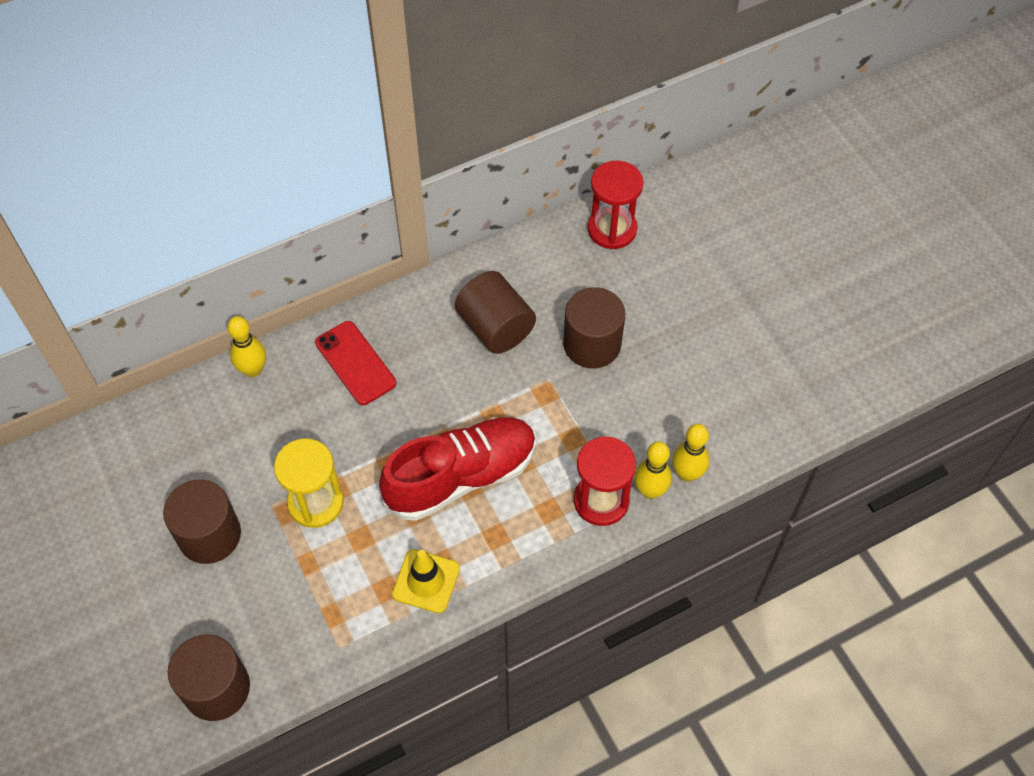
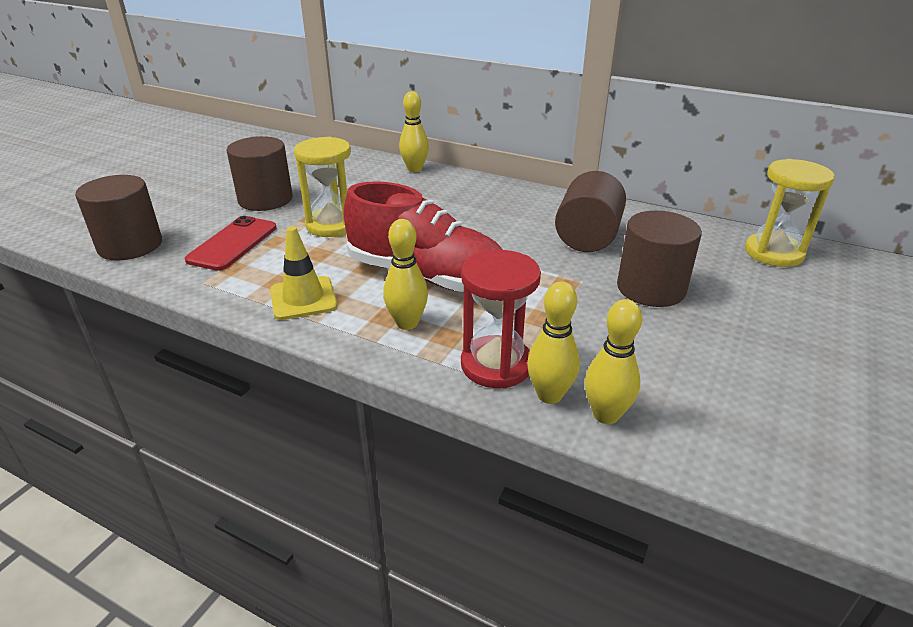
camera: 55 degrees right, 25 degrees down
(355, 363) = (469, 197): red phone -> red phone (233, 243)
(514, 527) = (407, 323): none -> yellow bowling pin
(612, 229) = (773, 253): red hourglass -> yellow hourglass

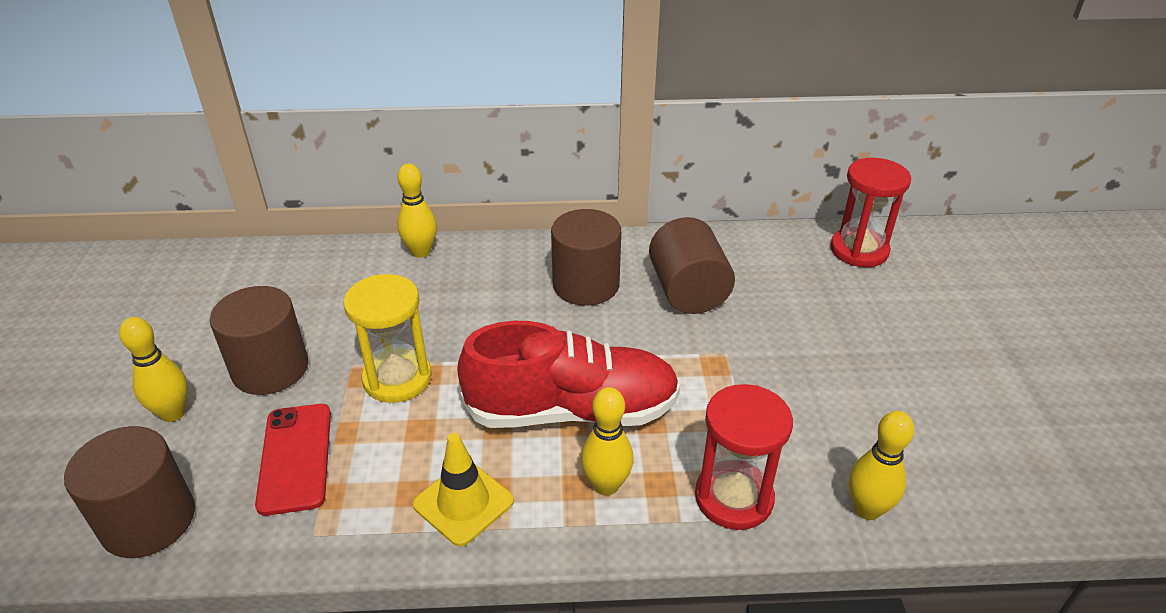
camera: 30 degrees left, 5 degrees up
(549, 395) = (806, 510): yellow bowling pin -> yellow bowling pin (173, 413)
(651, 288) = (793, 338): brown cylinder -> brown cylinder (586, 285)
(773, 253) = (859, 250): yellow hourglass -> red hourglass

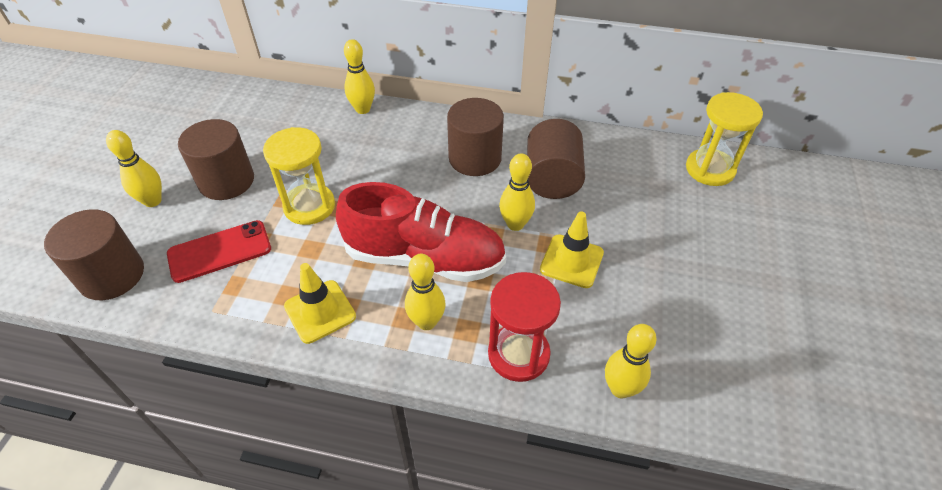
camera: 15 degrees right, 10 degrees up
(296, 458) = (220, 251): red phone -> red phone turned 60 degrees clockwise
(666, 350) = (515, 224): none -> yellow bowling pin
(750, 379) = (571, 261): none -> yellow traffic cone
(859, 250) = (710, 169): red hourglass -> yellow hourglass

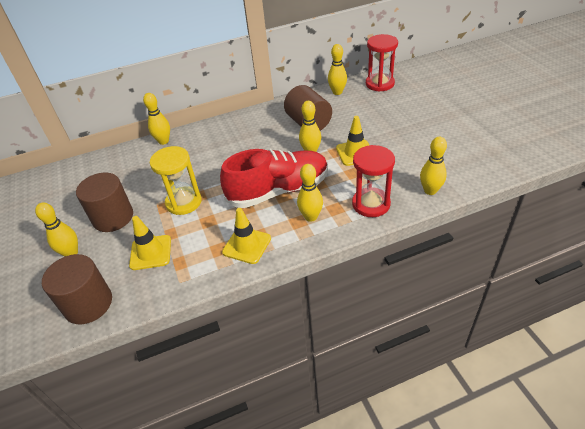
camera: 30 degrees left, 5 degrees down
(220, 251) = (150, 252): red phone -> yellow traffic cone
(475, 158) = (257, 133): brown cylinder -> none
(635, 151) = (337, 92): none -> yellow bowling pin
(710, 169) = (379, 84): yellow hourglass -> red hourglass

